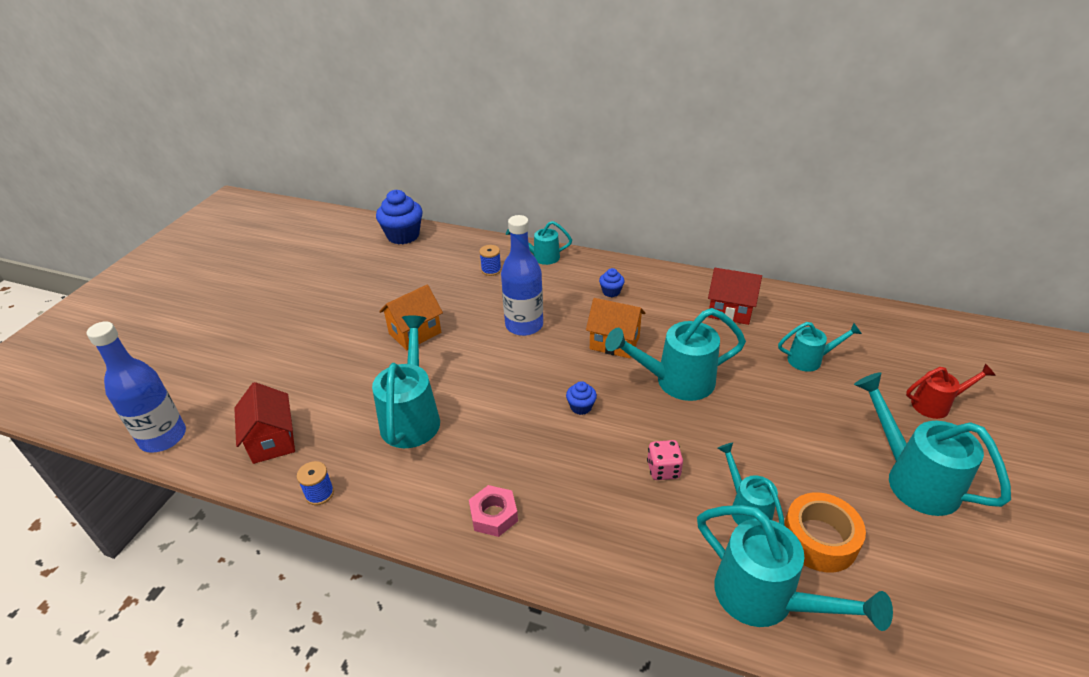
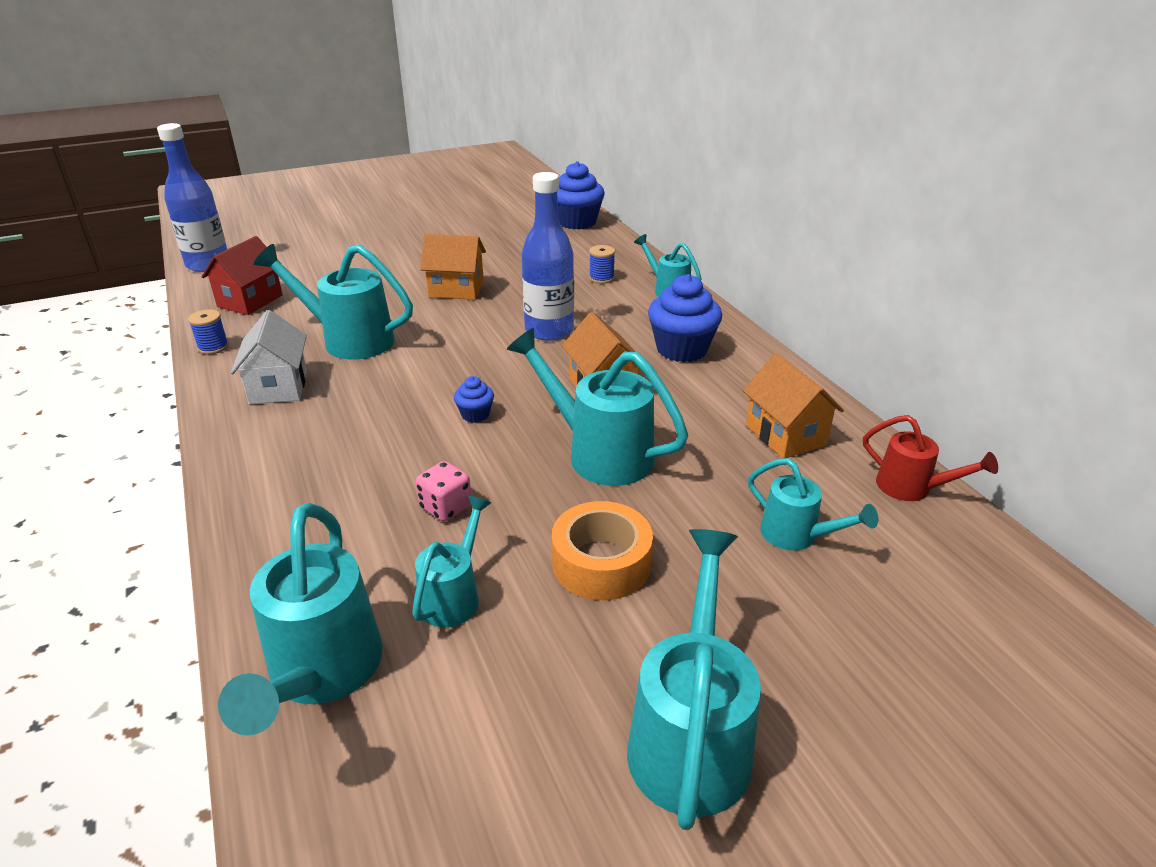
camera: 45 degrees right, 5 degrees down
(412, 416) = (349, 340): turquoise watering can -> turquoise watering can turned 120 degrees counterclockwise
(430, 482) = (278, 387): none -> white house
(493, 515) = (271, 437): pink nut -> none
(611, 292) = (681, 349): blue cupcake -> blue cupcake, size x2.05
(730, 311) = (785, 435): red house -> orange house
(819, 539) = (465, 682): orange tape -> orange tape (601, 563)
(936, 404) = (894, 702): red watering can -> red watering can (911, 488)

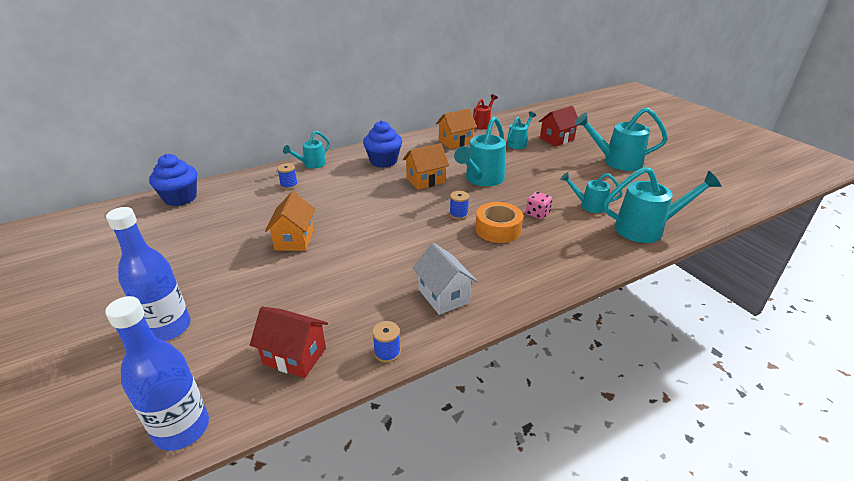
camera: 95 degrees left, 0 degrees up
(278, 387) = (443, 296): white house -> white house turned 75 degrees clockwise
(349, 340) = (373, 277): turquoise watering can -> none
(475, 414) = (458, 214): blue cupcake -> blue spool
(549, 330) = (361, 199): blue bottle -> blue bottle (168, 328)
(601, 563) = (552, 177): orange tape -> orange tape (498, 229)
(844, 624) = (556, 139): none -> red house

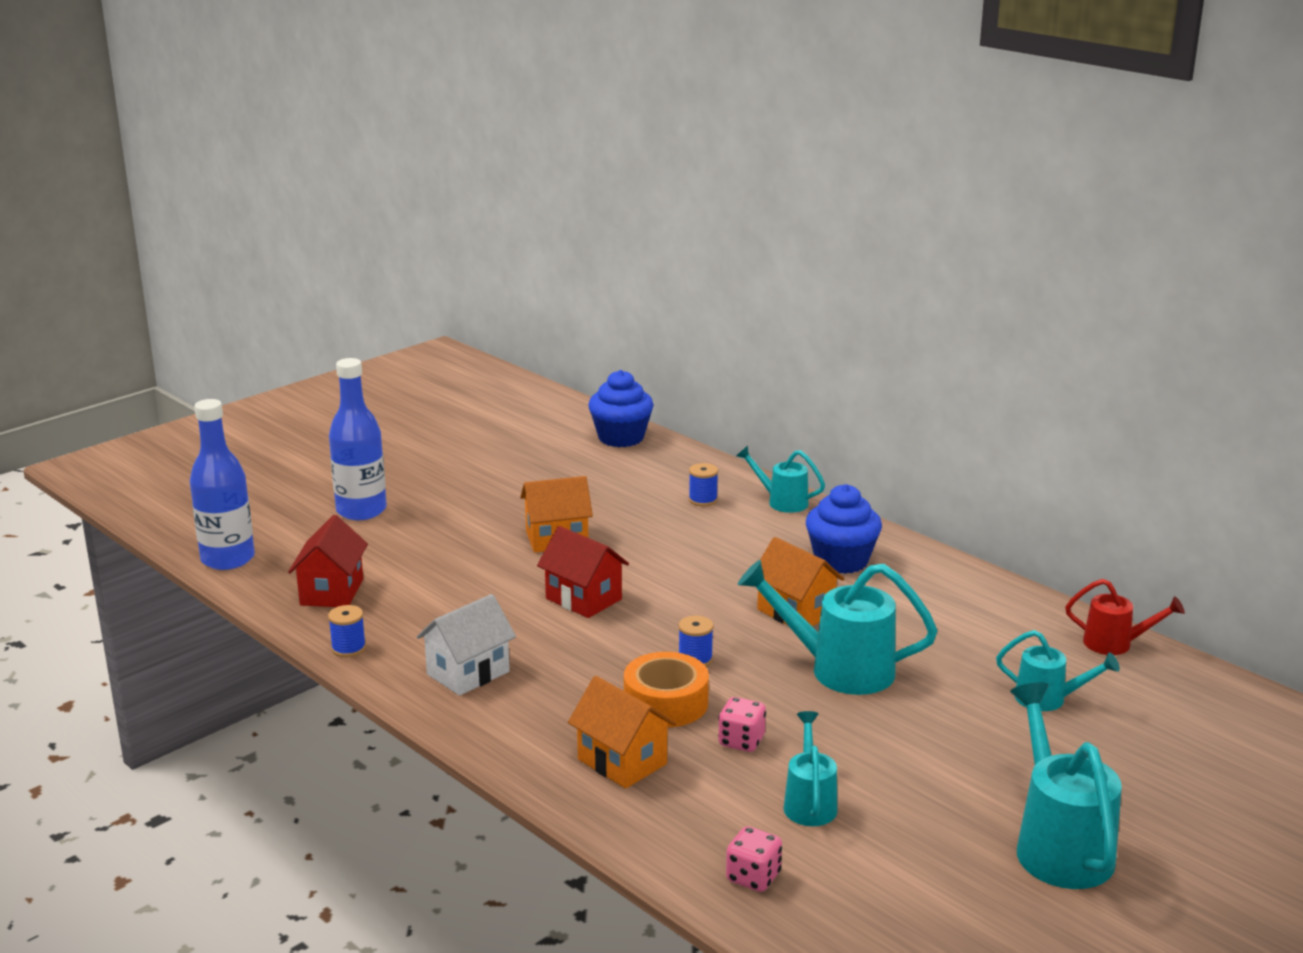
camera: 75 degrees right, 10 degrees down
(455, 142) = (988, 622): orange house -> orange house (622, 761)
(556, 139) = (1120, 752): red house -> red house (583, 599)
(646, 229) = (753, 877): turquoise watering can -> pink dice

